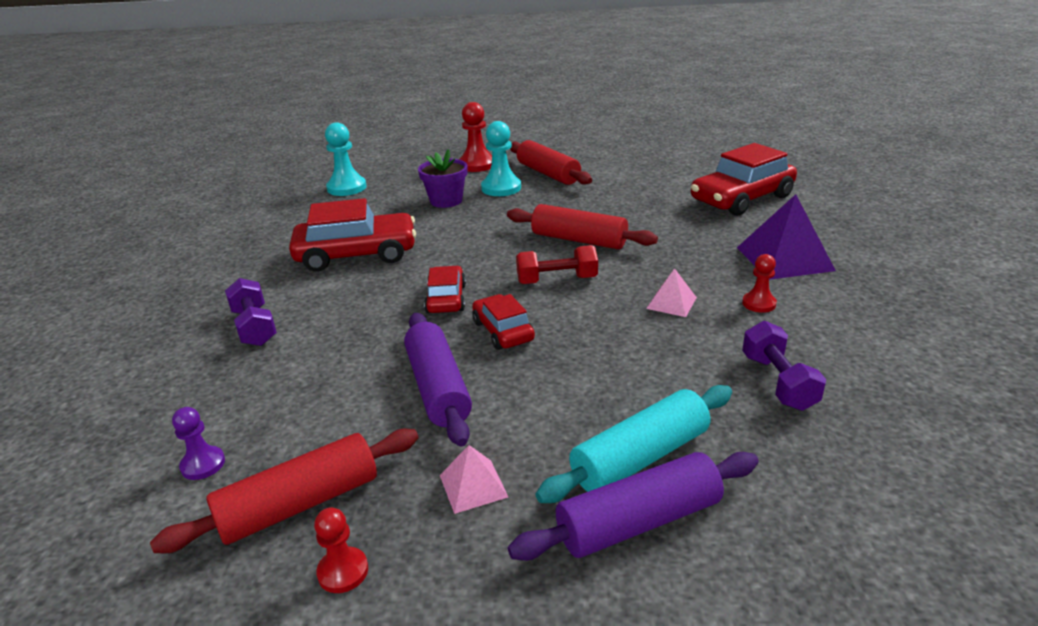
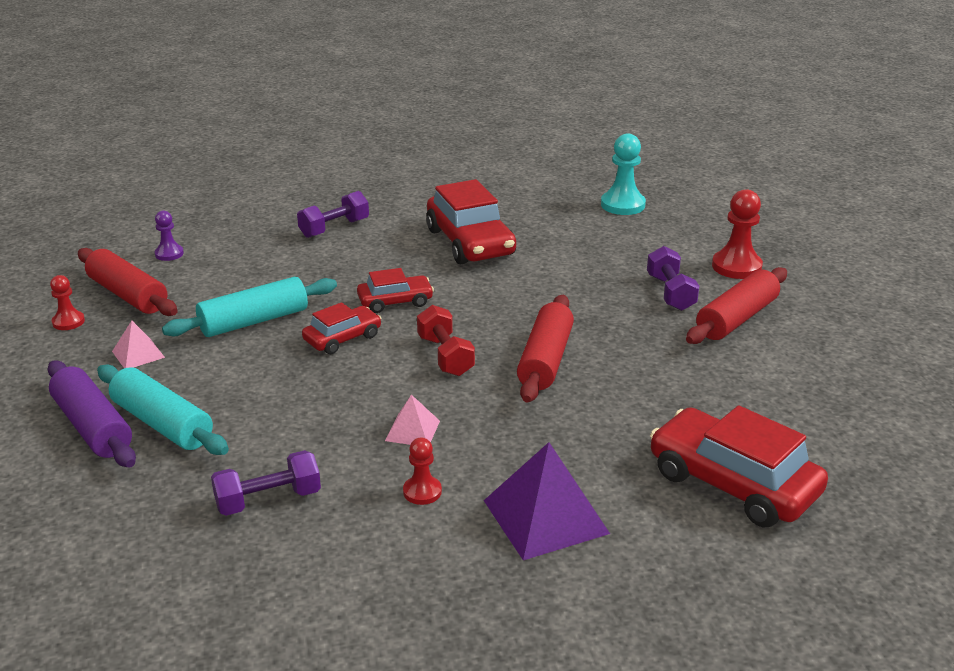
camera: 75 degrees right, 0 degrees up
(438, 388) = (254, 321): purple rolling pin -> turquoise rolling pin
(446, 201) = (616, 265): purple flower pot -> none
(501, 188) = (670, 293): turquoise pawn -> purple dumbbell

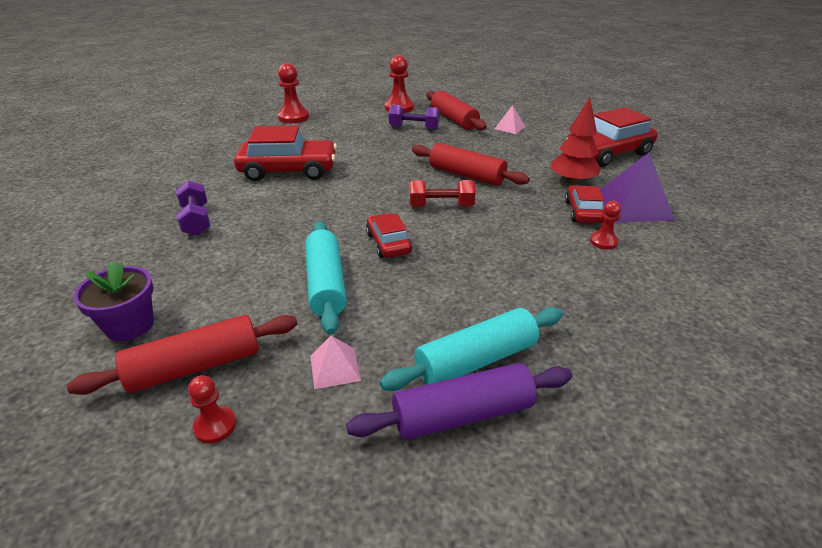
camera: 70 degrees left, 5 degrees up
(169, 254) = (130, 325): purple pawn -> purple flower pot
(268, 500) = (606, 309): purple dumbbell -> none
(395, 301) = (349, 212): red car -> red car (583, 212)
(412, 430) = (530, 234): pink pyramid -> pink pyramid (509, 127)
(590, 453) = (572, 182): none -> red tree
(622, 205) = (293, 117): turquoise pawn -> red pawn

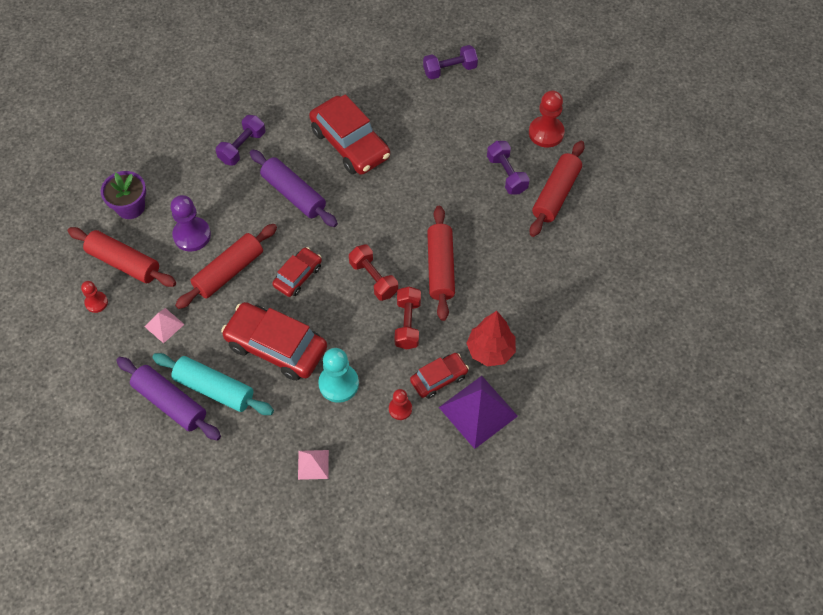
camera: 55 degrees right, 25 degrees up
(243, 292) = (192, 235): none -> purple pawn
(293, 117) = (450, 70): red pawn -> purple dumbbell
(294, 212) = (294, 194): none -> purple rolling pin
(326, 284) = (229, 271): turquoise rolling pin -> red rolling pin
(508, 207) = (407, 324): none -> red dumbbell
(509, 127) = (575, 250): pink pyramid -> pink pyramid (313, 464)
(545, 265) = (338, 384): none -> turquoise pawn
(607, 153) = (579, 357): red car -> red car (276, 347)

